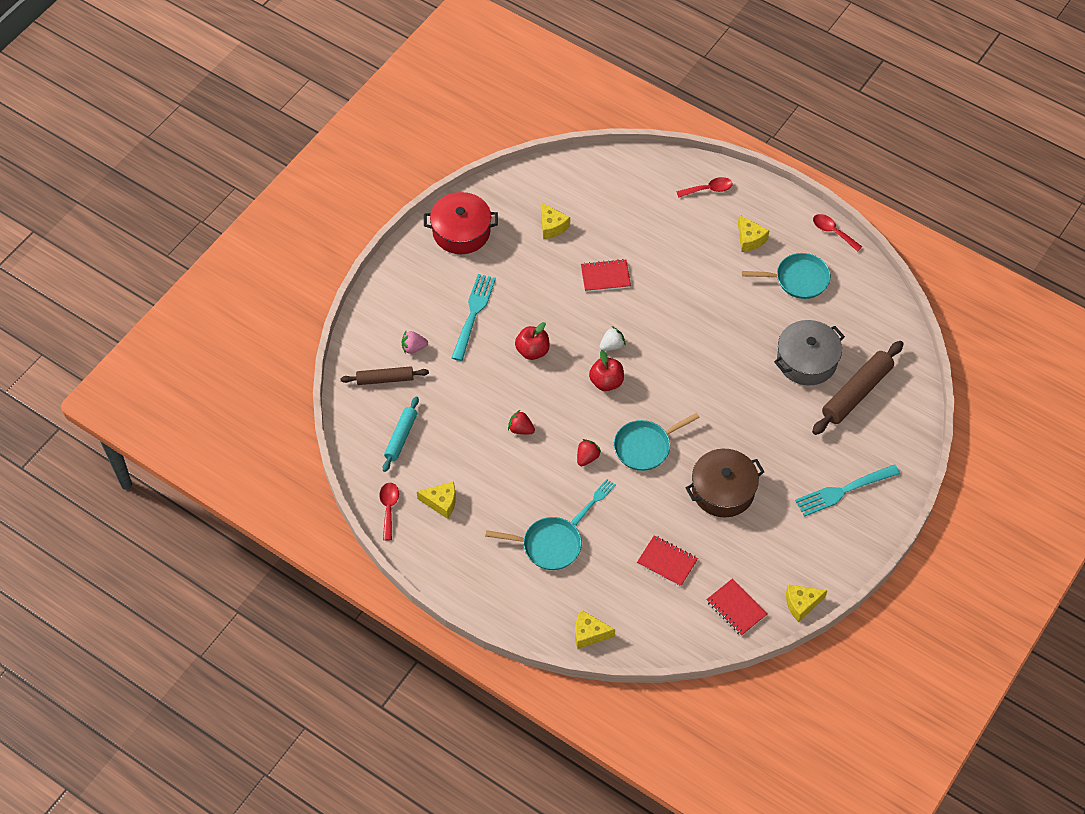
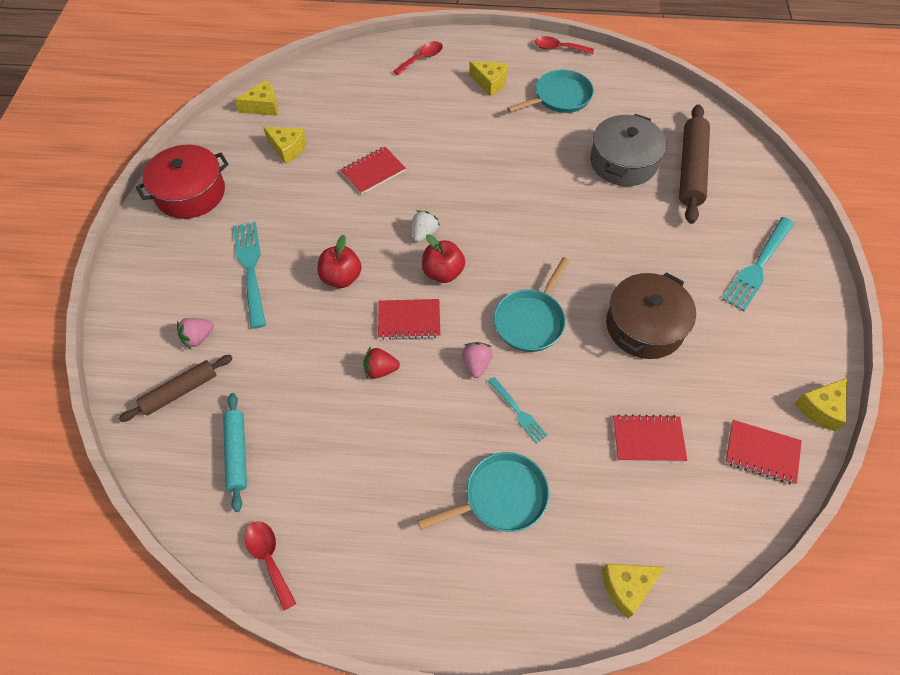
camera: 30 degrees left, 0 degrees up
(441, 502) = (335, 512): yellow cheese -> yellow cheese (263, 106)
(561, 405) = (409, 320): none -> red notebook
(587, 457) = (476, 364): red strawberry -> pink strawberry
(594, 501) = (517, 411): turquoise fork -> turquoise fork turned 135 degrees clockwise

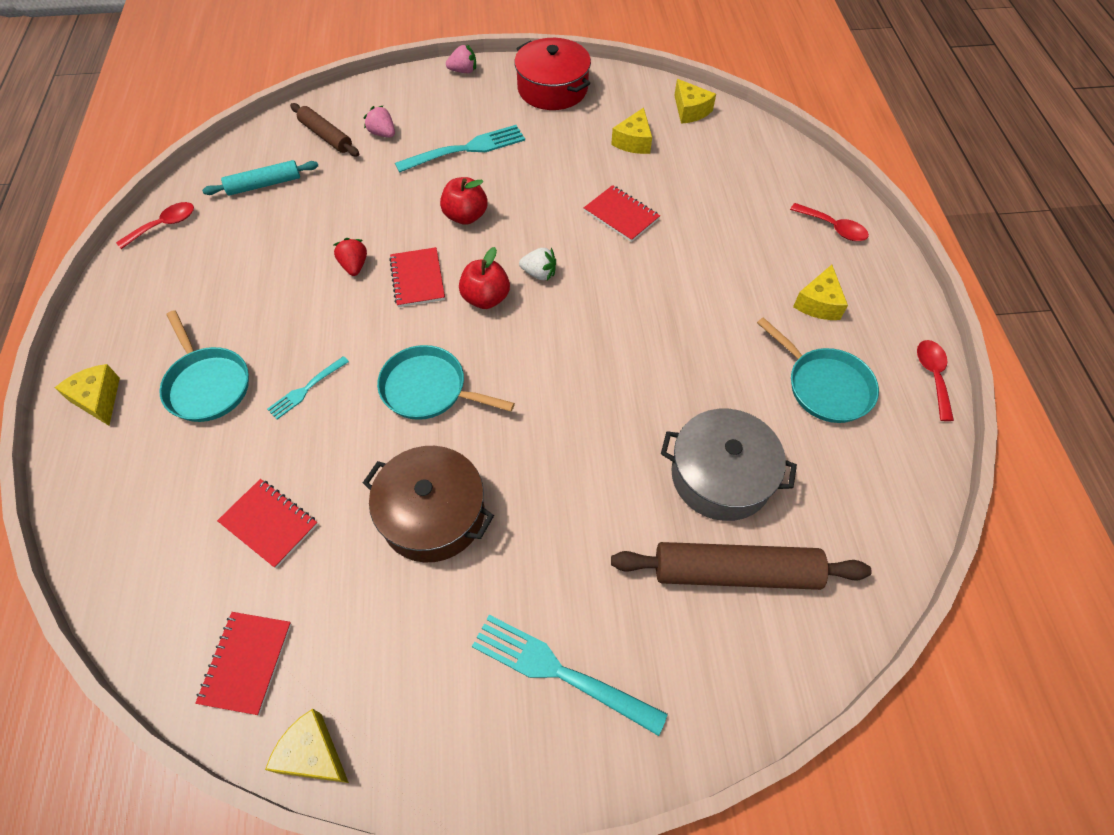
camera: 80 degrees right, 0 degrees up
(476, 364) = (365, 344): pink strawberry -> pink strawberry (463, 71)
(627, 587) = (96, 508): yellow cheese -> yellow cheese (98, 399)
(648, 439) = (269, 523): red notebook -> red notebook turned 45 degrees counterclockwise

